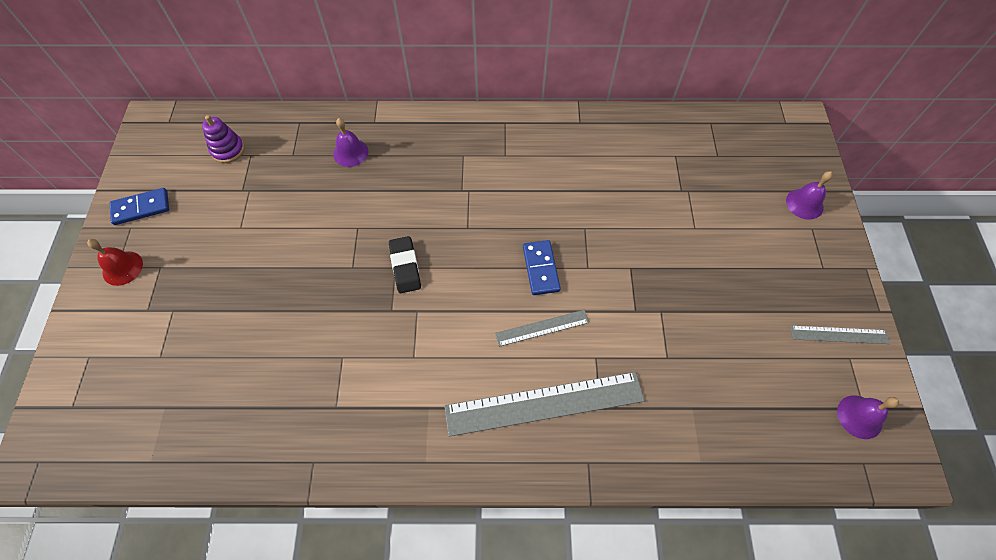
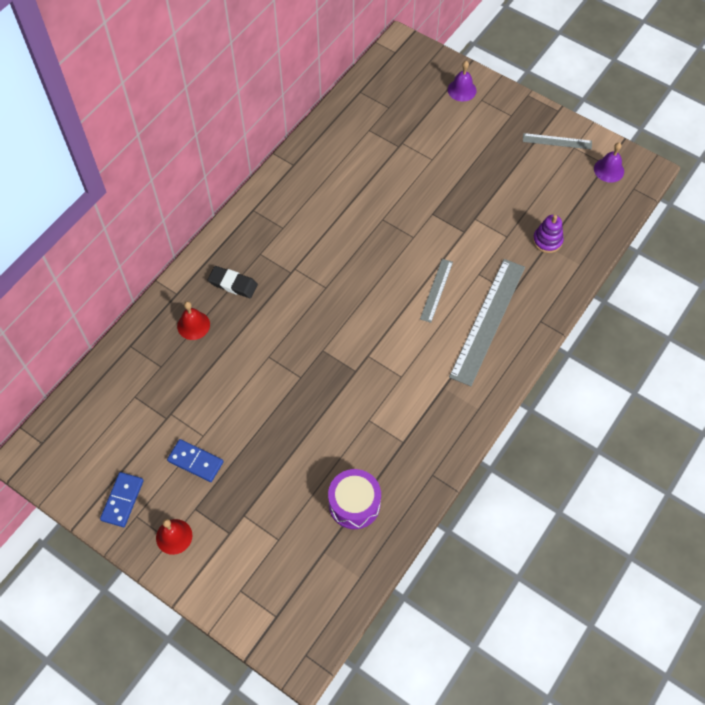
camera: 55 degrees left, 0 degrees up
(228, 150) = (114, 410): purple stacking toy -> purple stacking toy (547, 241)
(235, 403) = (354, 504): none -> purple drum
(350, 152) = (193, 325): purple bell -> red bell
(405, 266) = (327, 343): black eraser -> black eraser (233, 284)
(540, 269) = (393, 264): blue domino -> blue domino (195, 461)
(839, 335) = (557, 141): grey ruler -> grey ruler turned 60 degrees clockwise

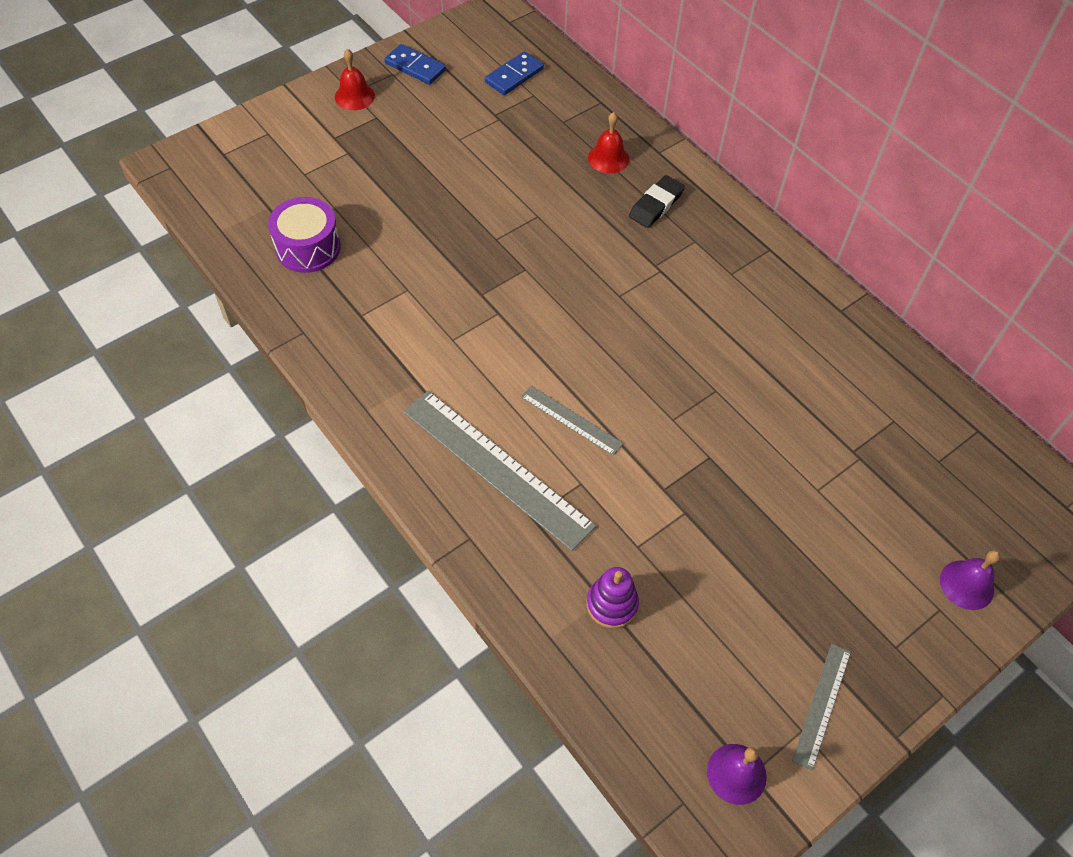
camera: 105 degrees right, 5 degrees down
(195, 461) = (430, 127): blue domino -> blue domino (514, 76)

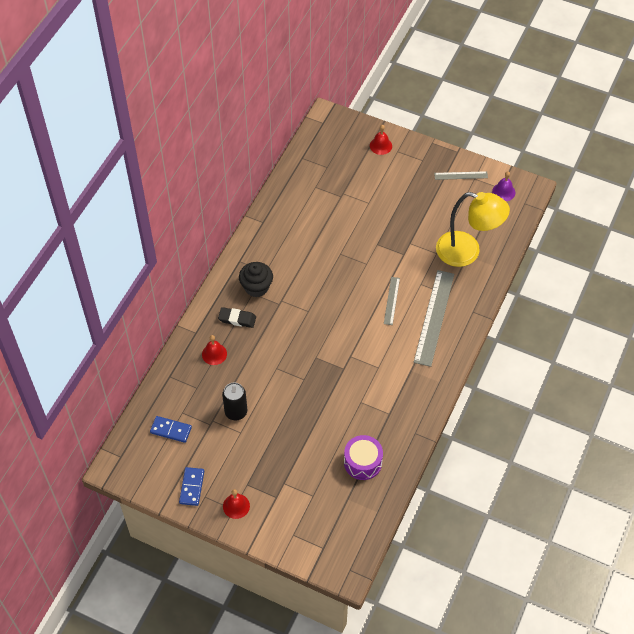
camera: 115 degrees left, 0 degrees up
(495, 146) = (236, 412): none -> black can
(612, 604) = (467, 252): purple stacking toy -> yellow lamp
(704, 250) = (256, 287): none -> black cupcake
(967, 584) = (380, 145): purple bell -> red bell

